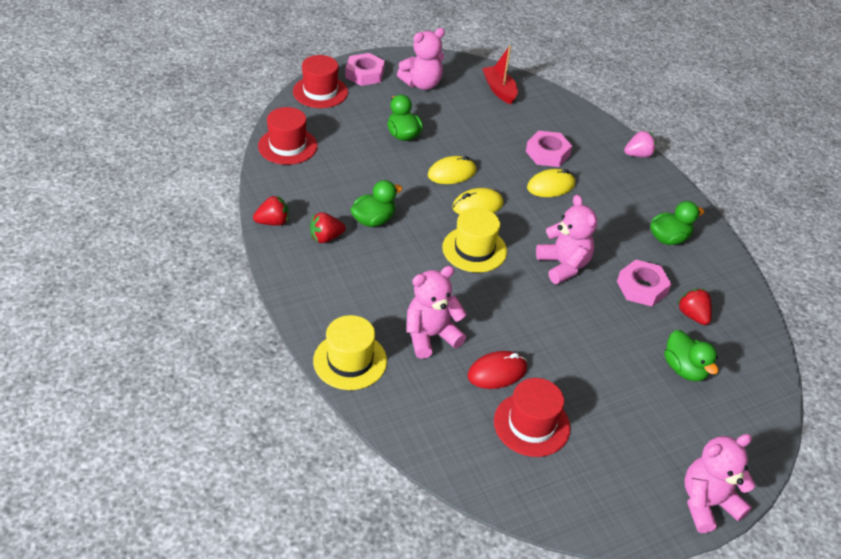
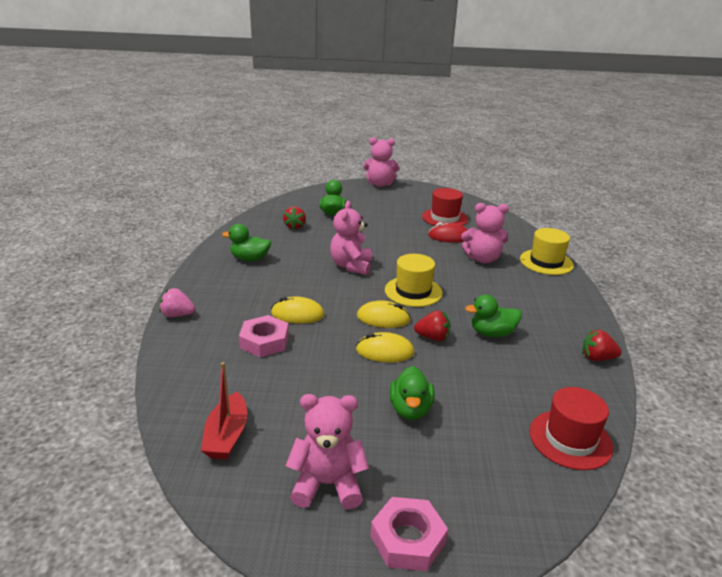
camera: 150 degrees left, 15 degrees down
(320, 92) = (500, 523): red hat -> none
(326, 238) = (544, 332): red strawberry -> red strawberry (433, 337)
(642, 287) = (309, 243): pink nut -> none

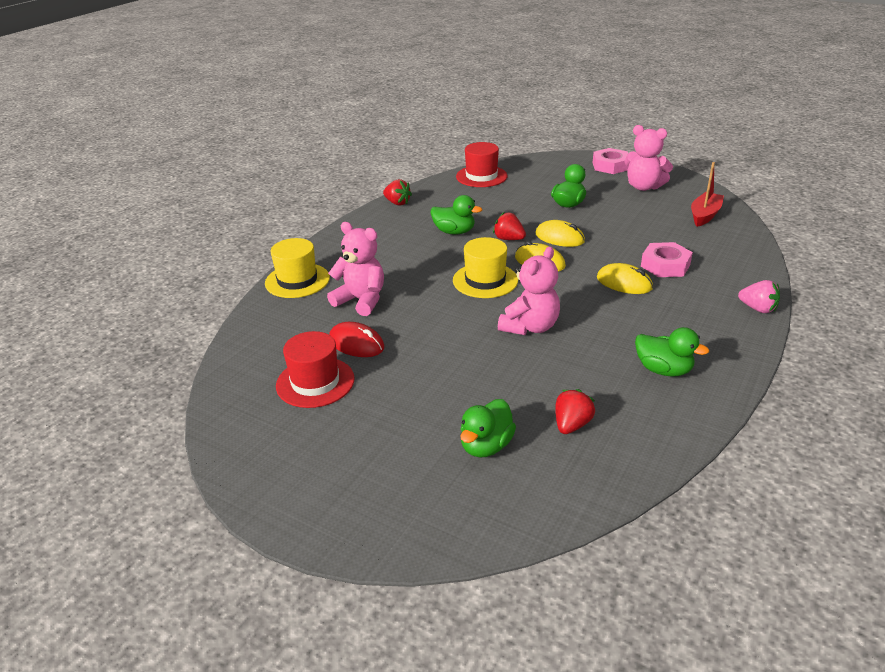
camera: 150 degrees left, 5 degrees up
(380, 184) = (315, 525): pink teddy bear -> none

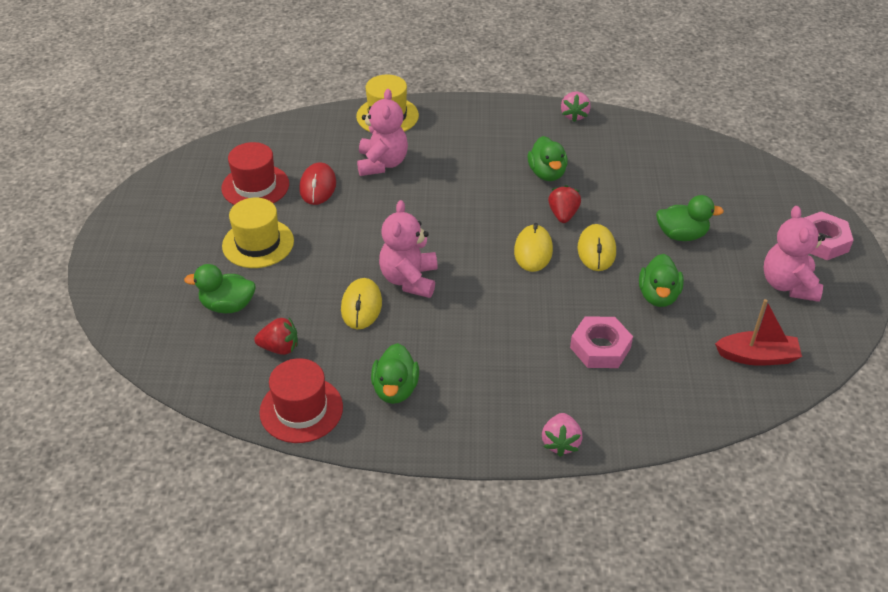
camera: 60 degrees right, 10 degrees up
(397, 203) = (574, 115): red strawberry -> pink strawberry
(481, 176) = (689, 149): red hat -> red hat (301, 409)
(485, 280) = (469, 225): yellow hat -> yellow hat (258, 243)
(530, 327) = (409, 280): pink teddy bear -> pink teddy bear turned 90 degrees clockwise
(624, 283) = (537, 324): yellow mouse -> yellow mouse (361, 306)
(625, 230) = (658, 296): none -> green duck

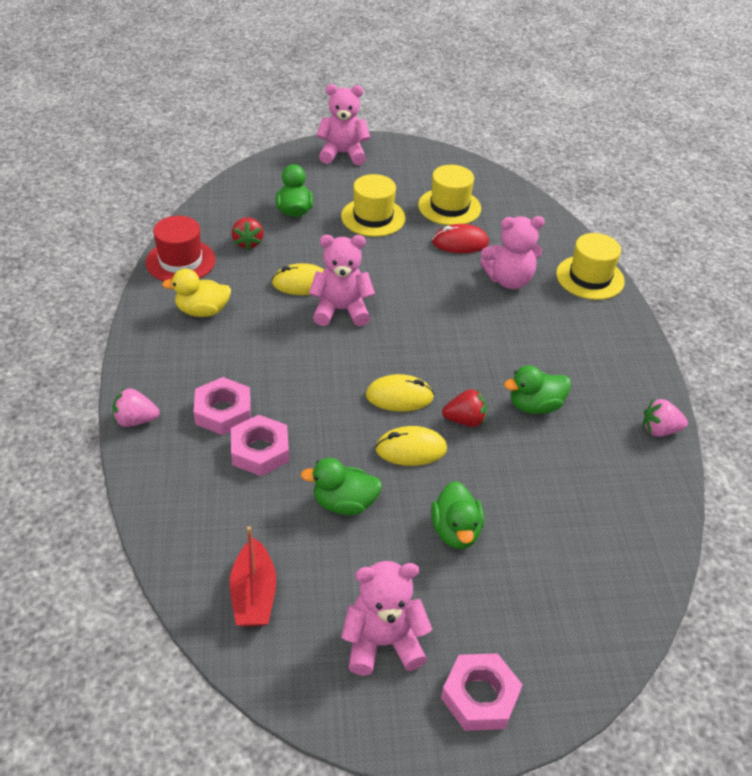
camera: 80 degrees right, 0 degrees up
(123, 257) = (343, 154): none -> pink teddy bear
(255, 186) = (449, 207): red hat -> yellow hat
(395, 389) = (202, 311): green duck -> yellow duck
(549, 373) = (223, 411): none -> pink nut

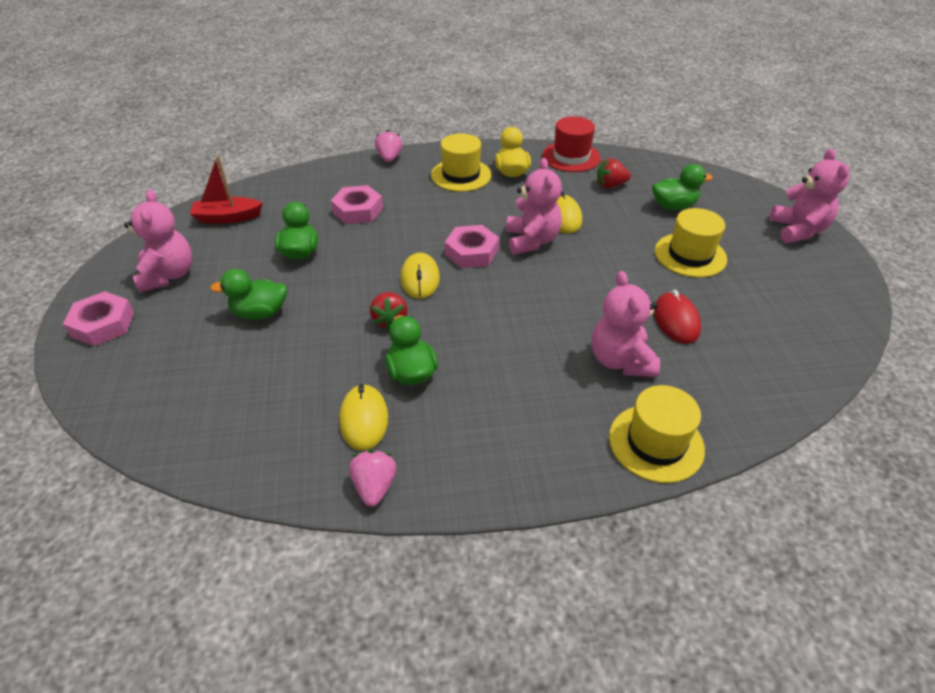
camera: 90 degrees right, 0 degrees up
(223, 411) = (398, 191): pink nut -> pink nut (471, 252)
(411, 449) = (355, 286): yellow mouse -> yellow mouse (364, 419)
(449, 207) = (744, 312): yellow hat -> yellow hat (461, 175)

